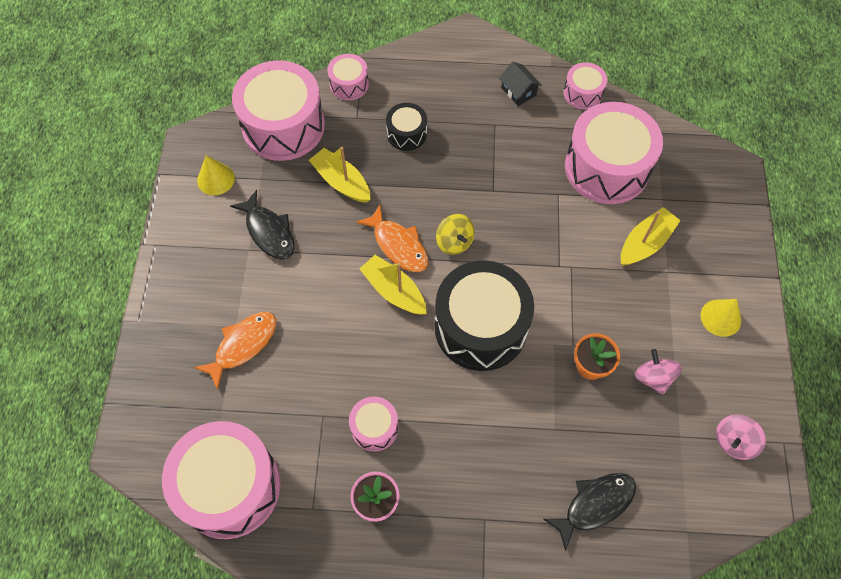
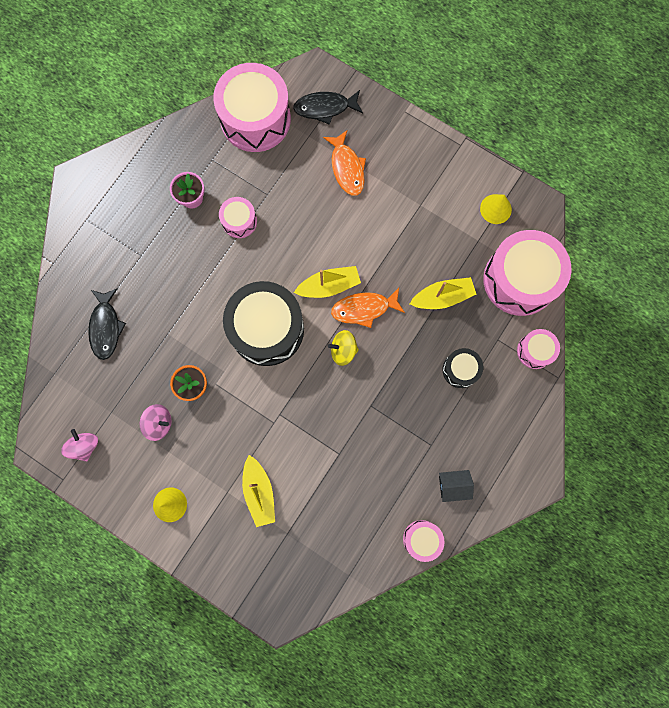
camera: 120 degrees right, 15 degrees up
(269, 232) = (427, 225): black fish -> black fish (325, 108)
(607, 167) = (340, 509): pink drum -> none

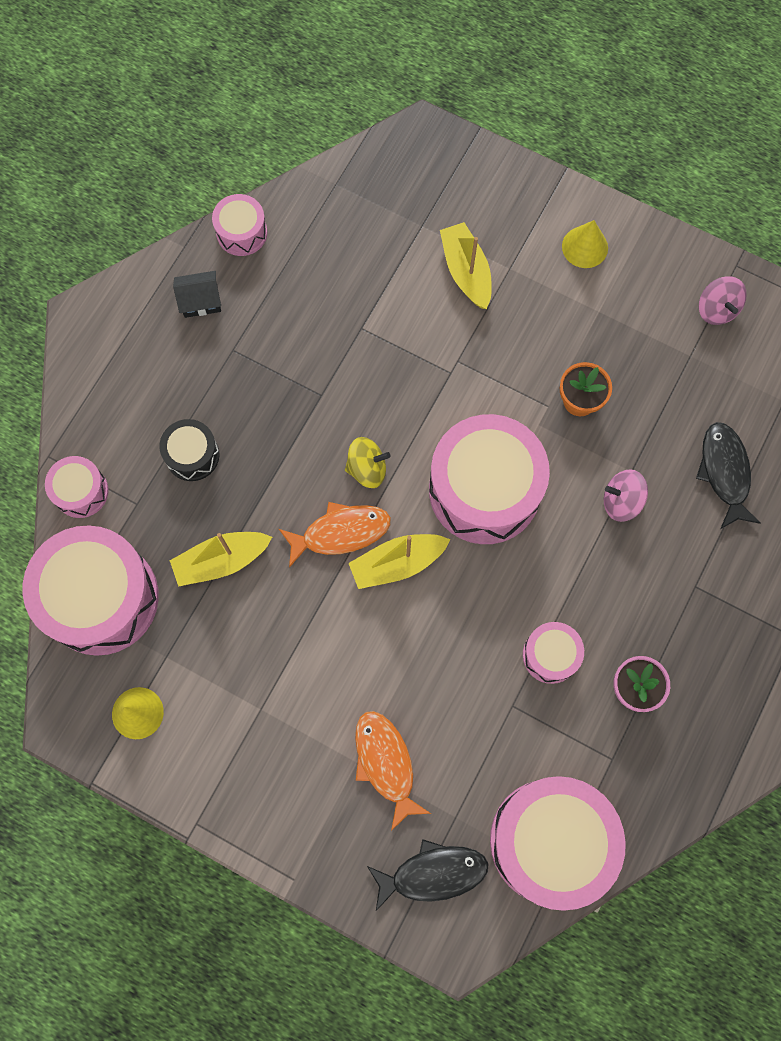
camera: 175 degrees right, 5 degrees down
(159, 423) = (619, 347): pink spinning top -> pink spinning top (621, 501)
(267, 329) = (484, 490): black drum -> pink drum

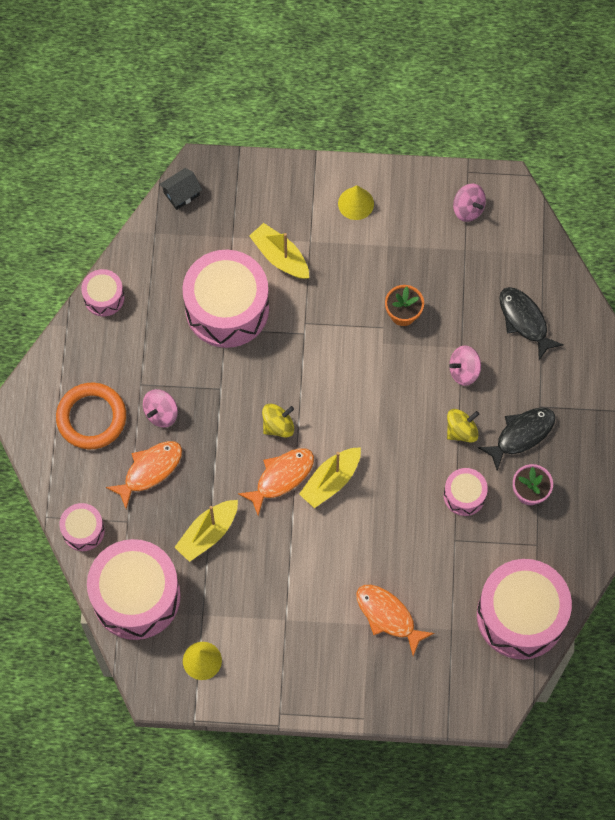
camera: 25 degrees left, 5 degrees down
(158, 364) = (91, 418): none -> orange ring
(192, 455) = (150, 470): black drum -> orange fish
(201, 301) = (99, 359): black house -> black house (181, 194)
(239, 394) = (161, 413): none -> pink spinning top
(433, 873) = (453, 671): black fish -> black fish (521, 435)
(484, 490) = (366, 404): pink drum -> pink drum (227, 308)
(584, 573) = (461, 431): none -> yellow spinning top

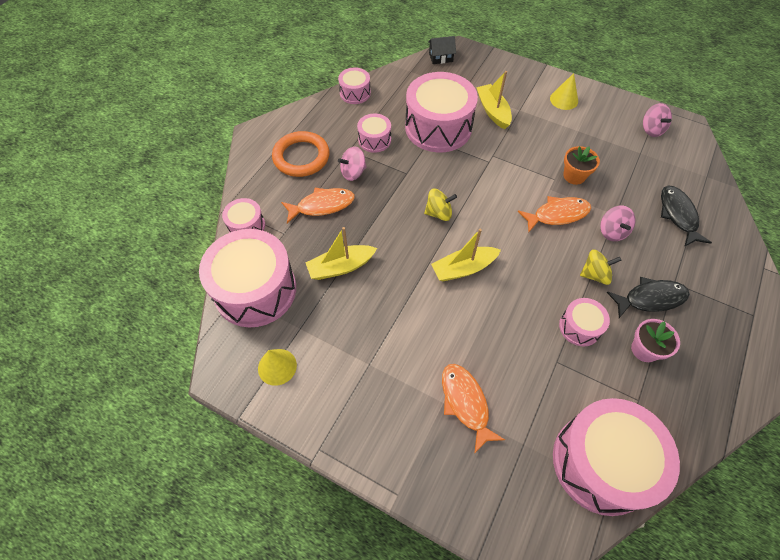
camera: 25 degrees right, 10 degrees down
(162, 358) = (374, 140): none -> pink drum
(281, 477) = (423, 250): orange fish -> orange fish (557, 215)
(464, 371) = (612, 231): pink spinning top -> pink spinning top turned 105 degrees counterclockwise

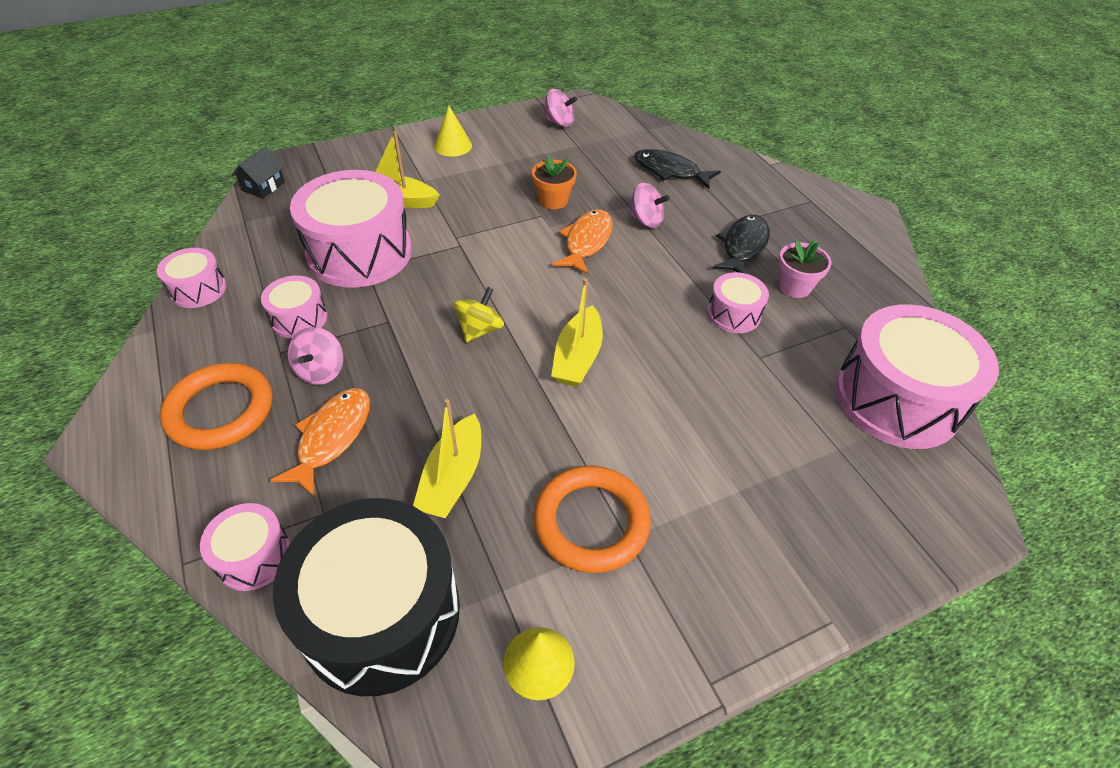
camera: 55 degrees left, 10 degrees down
(255, 290) = (381, 614): pink drum -> black drum
(365, 342) = (591, 522): none -> orange ring
(465, 403) = (754, 469): orange fish -> none
(595, 274) = (683, 263): yellow spinning top -> none

